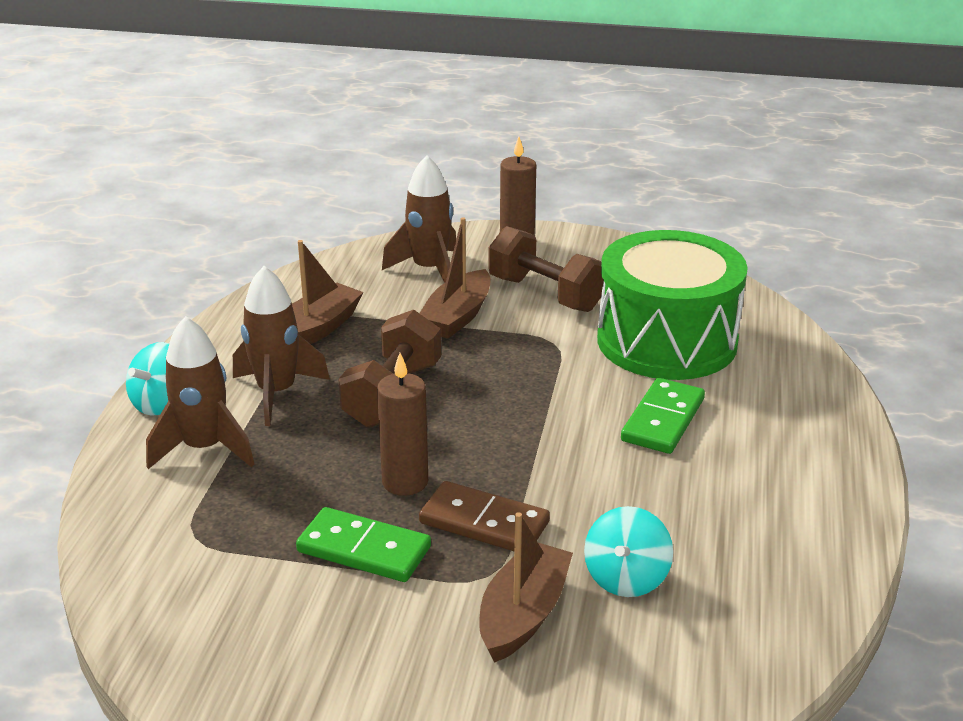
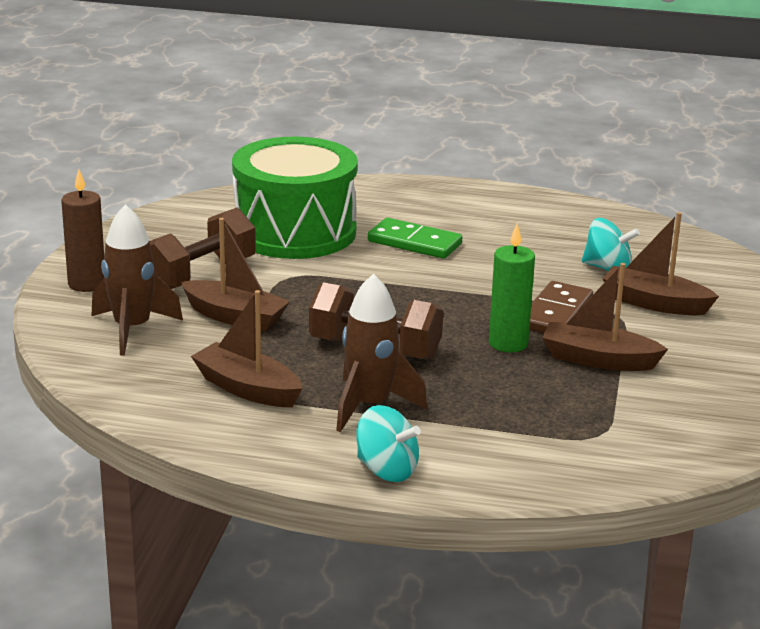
camera: 90 degrees left, 5 degrees down
(204, 448) = (467, 439): brown rocket -> none
(364, 549) = (598, 360): green domino -> brown boat
(405, 482) = (508, 343): brown candle -> green candle

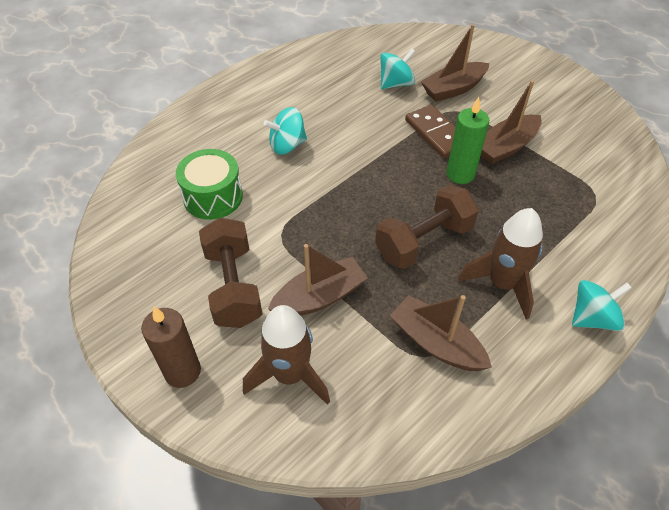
camera: 55 degrees left, 25 degrees up
(247, 389) = (436, 343): brown boat -> brown boat turned 60 degrees clockwise
(295, 232) = (213, 197): green drum -> green drum, size x0.57
(414, 242) = (287, 145): green domino -> turquoise spinning top

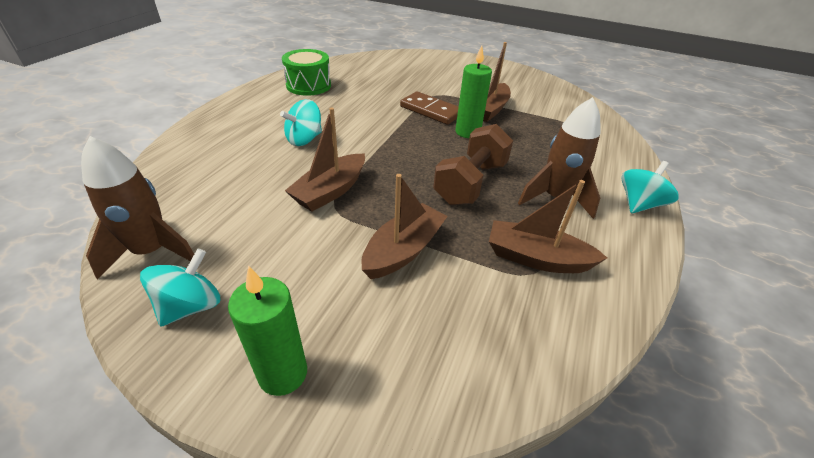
camera: 25 degrees left, 10 degrees down
(182, 371) = (283, 373): brown candle -> green candle
(213, 197) = (246, 192): green drum -> green drum (308, 85)
(233, 286) = (306, 265): brown dumbbell -> none
(290, 375) = (414, 333): brown rocket -> brown rocket (152, 251)
(396, 83) = (378, 86): turquoise spinning top -> turquoise spinning top (191, 306)
(453, 89) = (425, 83): brown boat -> brown boat (330, 191)

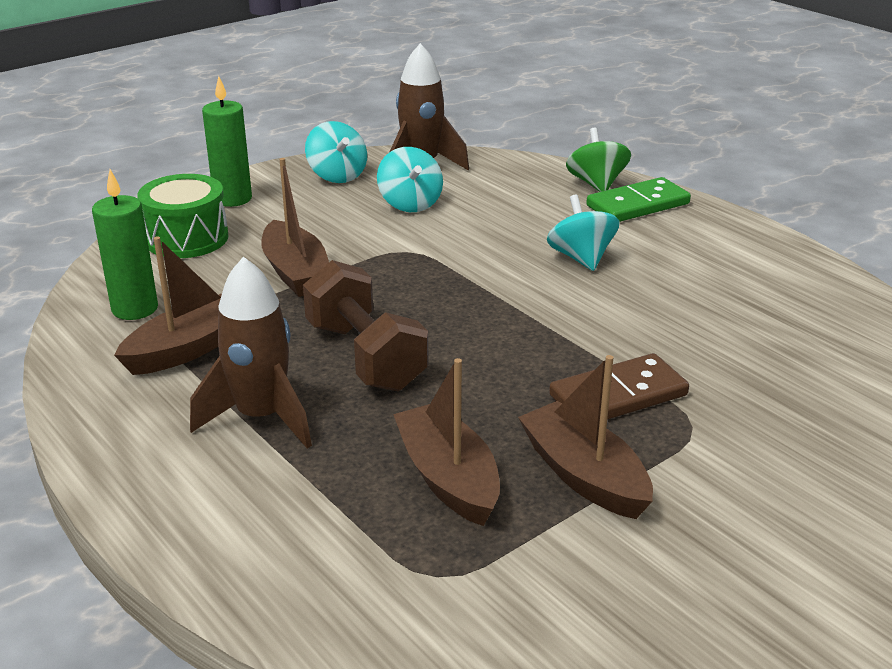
camera: 120 degrees right, 10 degrees down
(182, 152) = (596, 184): none -> green spinning top
(215, 132) = (638, 205): none -> green domino
(308, 85) = (786, 292): green drum -> green drum (187, 238)
(330, 191) = (439, 254): brown boat -> brown boat (448, 478)
(467, 132) = (509, 409): green candle -> green candle (135, 309)
(639, 204) = (160, 499): turquoise spinning top -> turquoise spinning top (410, 204)

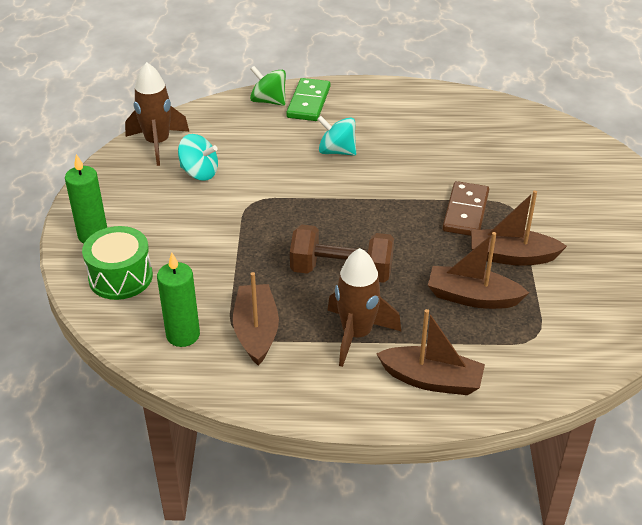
camera: 50 degrees left, 10 degrees up
(296, 273) = (222, 254): brown boat -> brown boat (431, 380)
(337, 175) = (123, 180): turquoise spinning top -> none

